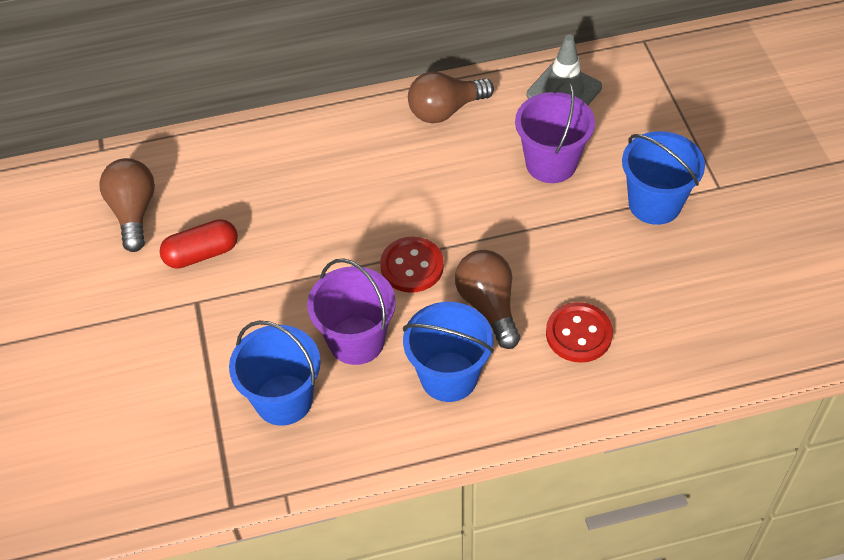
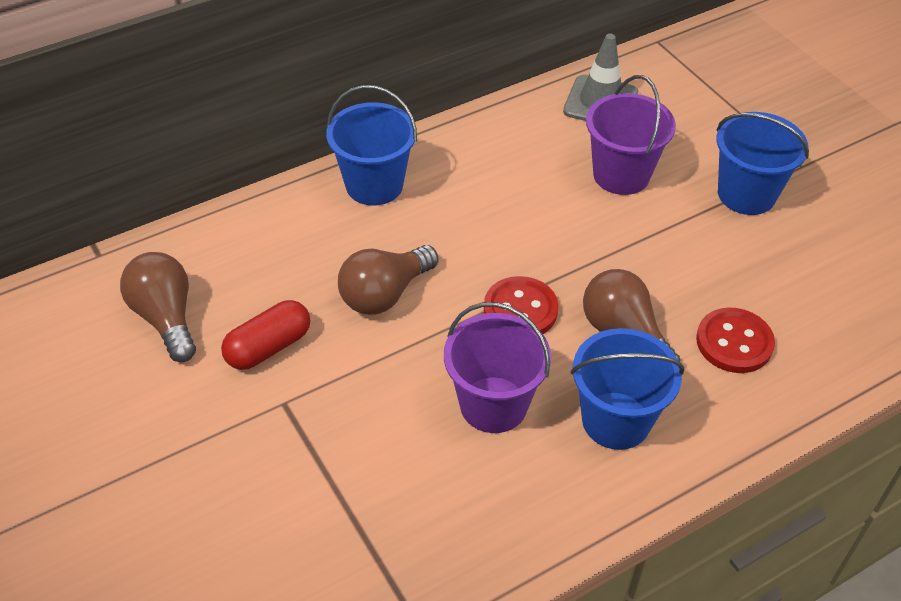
camera: 20 degrees left, 5 degrees down
(283, 399) = (436, 492): blue bucket -> blue bucket (374, 185)
(445, 110) = (484, 142): brown light bulb -> brown light bulb (385, 294)

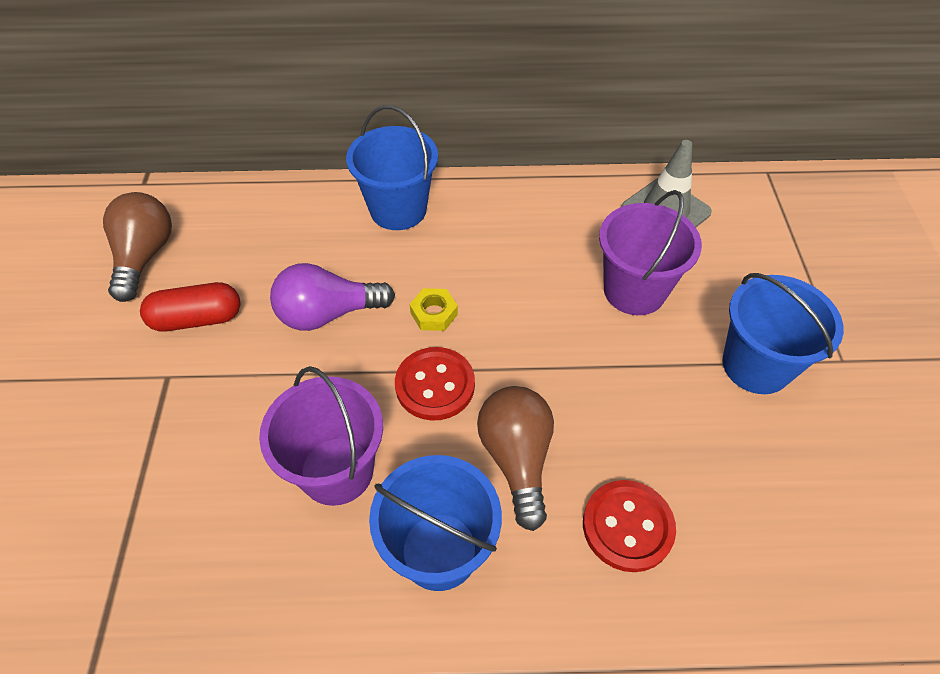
camera: 30 degrees right, 5 degrees up
(385, 294) = (328, 314): brown light bulb -> purple light bulb
(475, 257) = (434, 313): none -> yellow nut

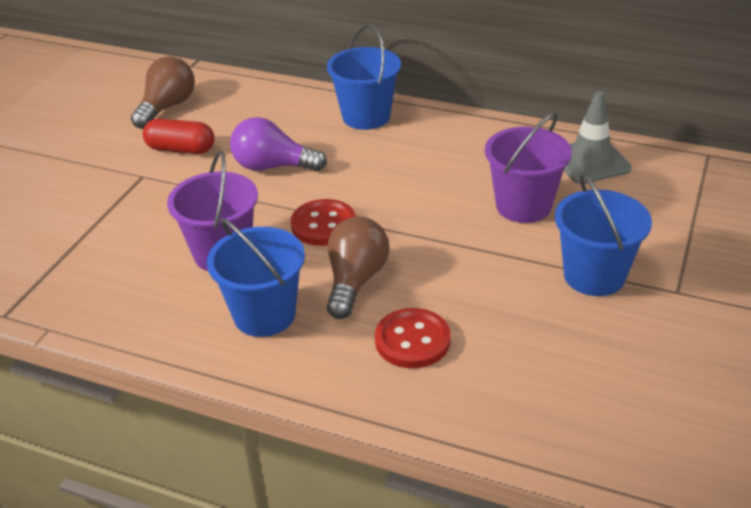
camera: 25 degrees right, 15 degrees down
(434, 313) = (351, 184): yellow nut -> none

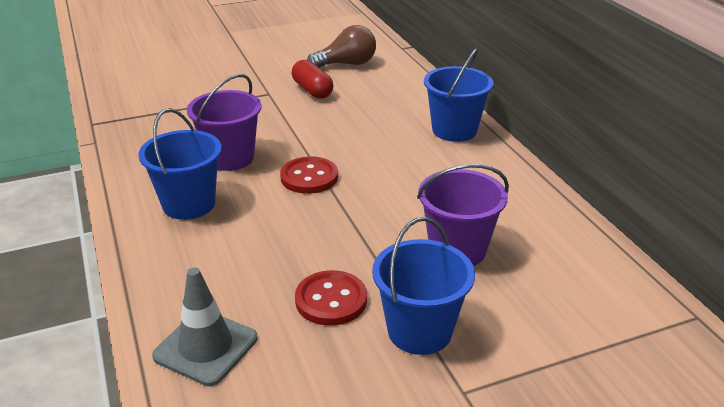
camera: 45 degrees right, 5 degrees down
(273, 166) = (343, 127): purple light bulb -> none
(355, 281) = (266, 220): brown light bulb -> none
(412, 340) = (231, 278): red button -> red button (331, 300)
(590, 161) = (570, 254): grey traffic cone -> grey traffic cone (206, 347)

